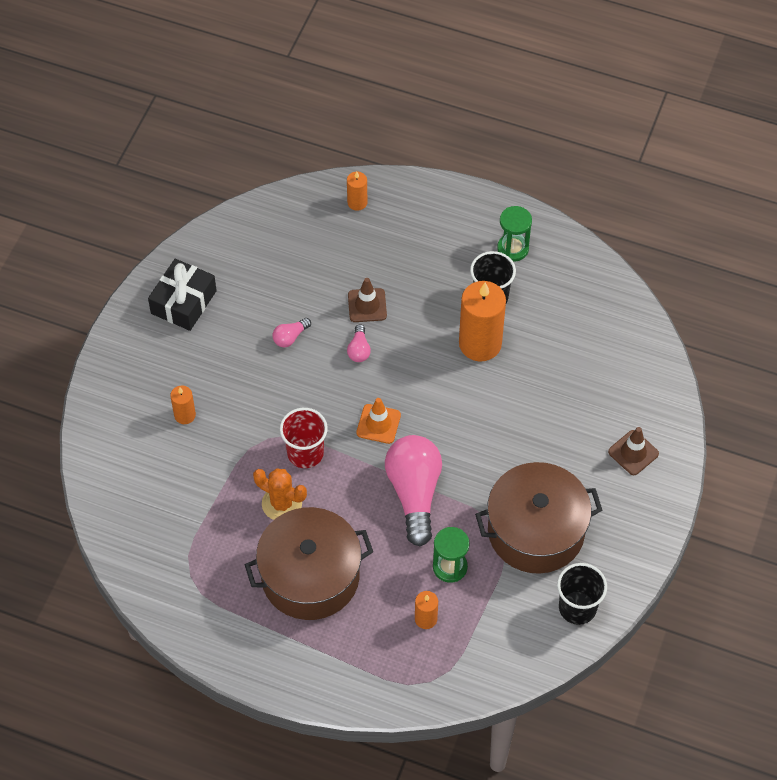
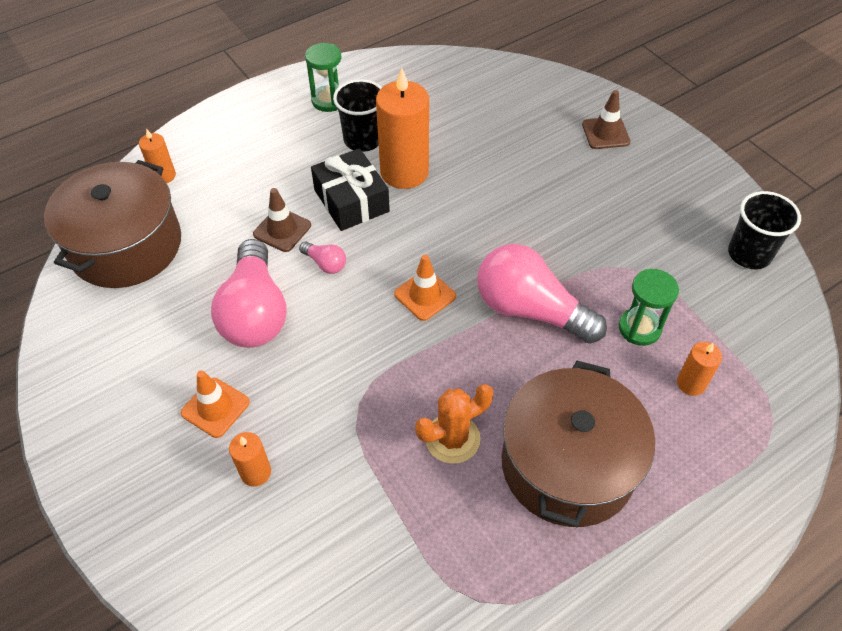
camera: 55 degrees left, 5 degrees down
(183, 302) = (113, 386): black gift -> black gift (351, 201)
(209, 365) = (215, 407): none -> orange traffic cone
(290, 337) = (255, 312): pink light bulb -> pink light bulb, size x2.33
(305, 453) = (406, 379): red cup -> none
(536, 531) = (642, 239): brown pot -> brown pot (126, 246)

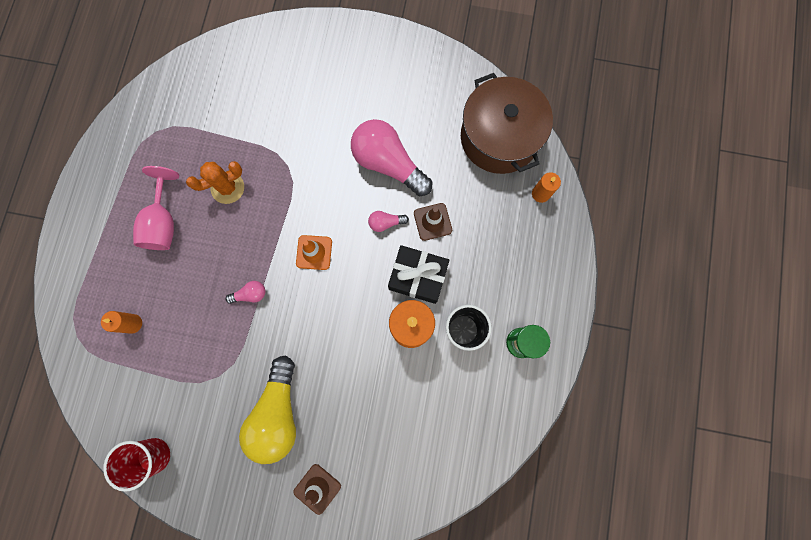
camera: 135 degrees right, 25 degrees up
(215, 407) = (350, 105): orange traffic cone -> none
(256, 472) = (299, 97): orange candle -> none
(452, 438) = (227, 188): orange cactus -> orange cactus turned 45 degrees clockwise
(530, 310) = (250, 294): pink light bulb -> pink light bulb, size x0.43
(568, 464) = (163, 223): brown pot -> pink goblet
(593, 201) = (278, 413): none -> yellow light bulb
(639, 328) = (183, 336): green hourglass -> none
(749, 254) = (154, 455): black cup -> red cup

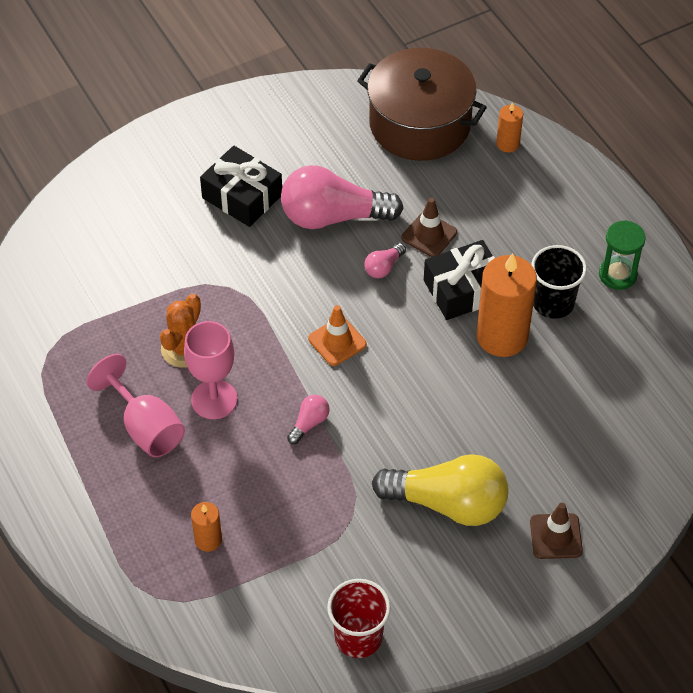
camera: 40 degrees left, 25 degrees down
(214, 235) = (214, 399): none -> pink goblet
(278, 413) = (448, 503): yellow light bulb -> yellow light bulb turned 45 degrees counterclockwise
(349, 108) = (242, 196): none -> black gift

